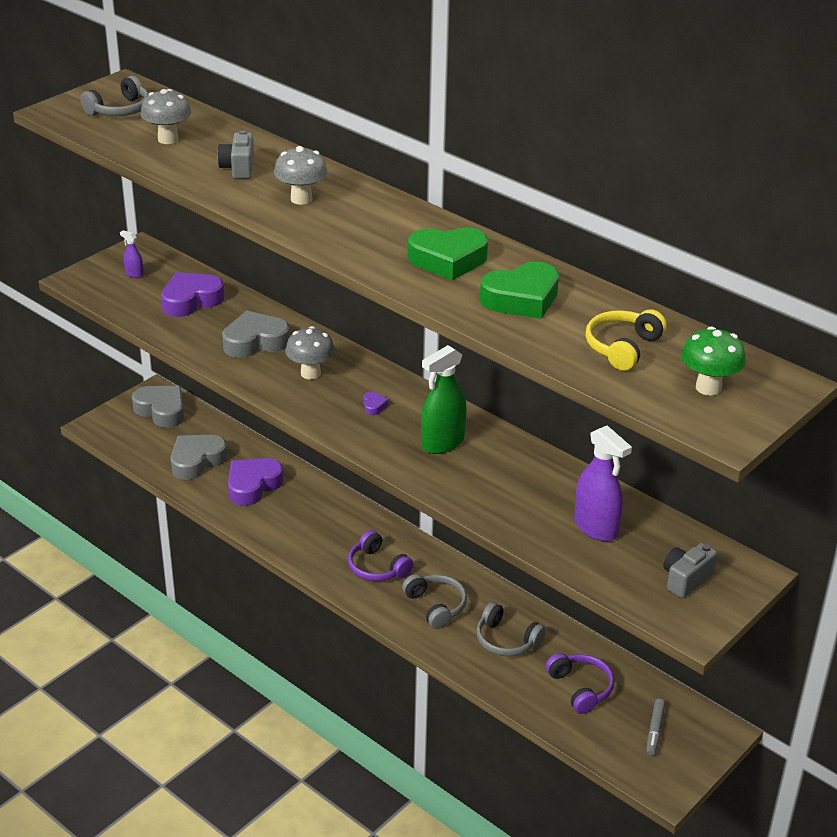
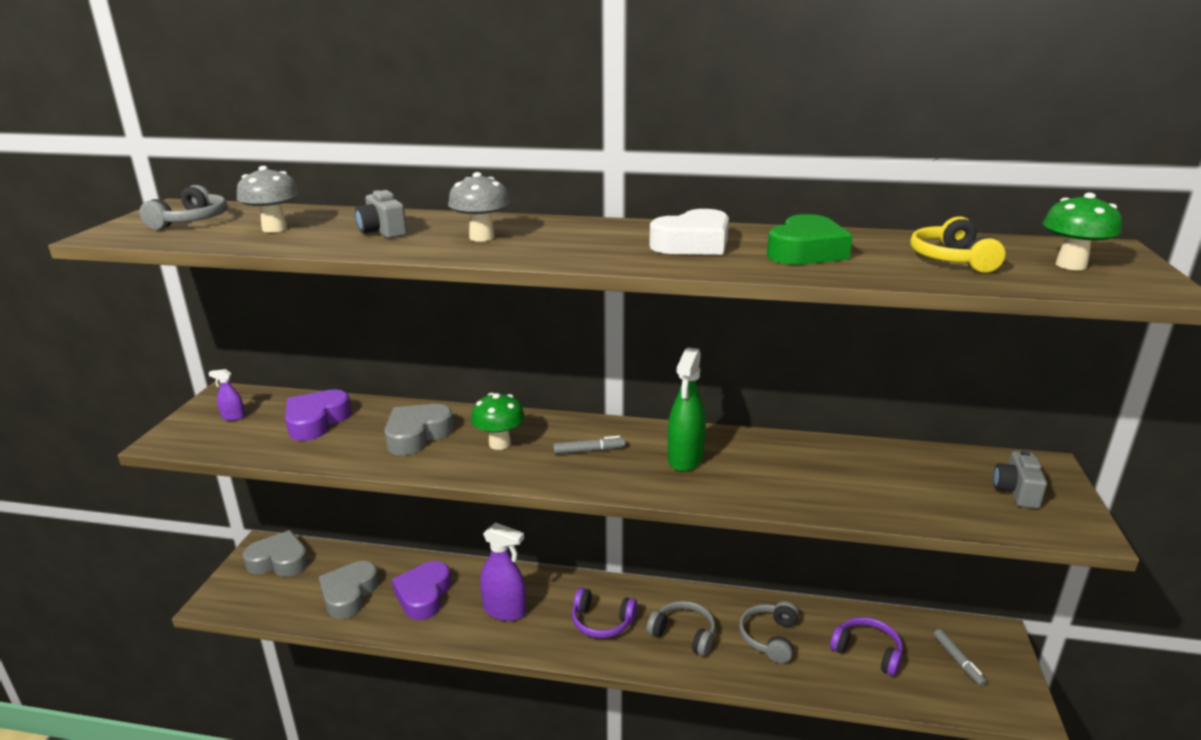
camera: 30 degrees left, 10 degrees down
(310, 373) = (499, 444): grey mushroom -> green mushroom
(374, 406) = (589, 450): purple heart -> grey marker
(448, 260) = (693, 244): green heart -> white heart
(506, 640) = (769, 637): grey headphones -> grey headphones turned 105 degrees clockwise
(596, 527) = (895, 479): purple spray bottle -> purple spray bottle (504, 610)

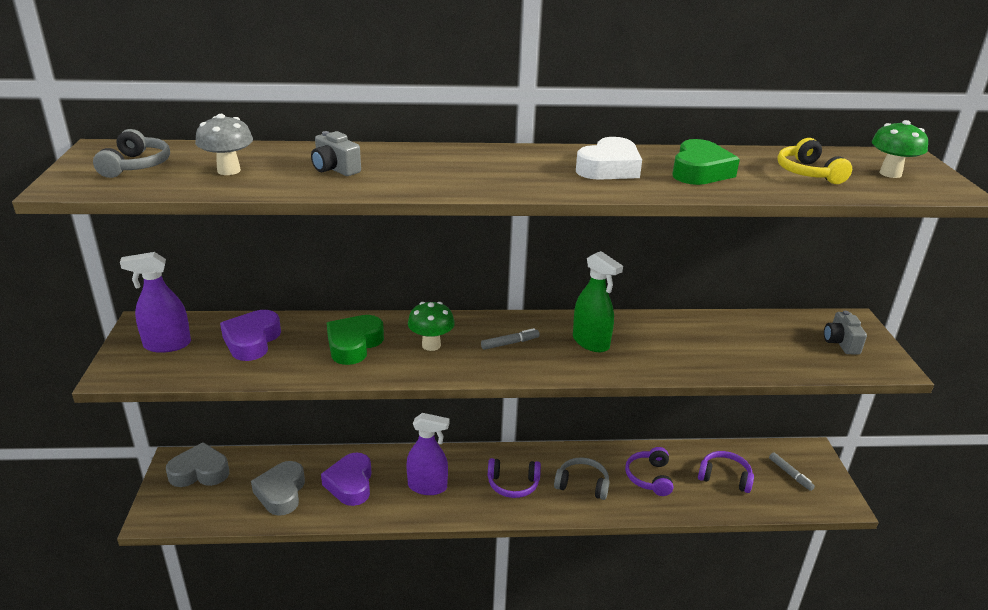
camera: 15 degrees left, 5 degrees up
(233, 417) = (167, 345): purple spray bottle -> purple spray bottle, size x2.05
(417, 435) = (354, 345): grey heart -> green heart
(482, 237) = (429, 170): grey mushroom -> none
(685, 459) = (591, 342): green spray bottle -> green spray bottle turned 45 degrees counterclockwise
(769, 637) = (649, 477): grey headphones -> purple headphones

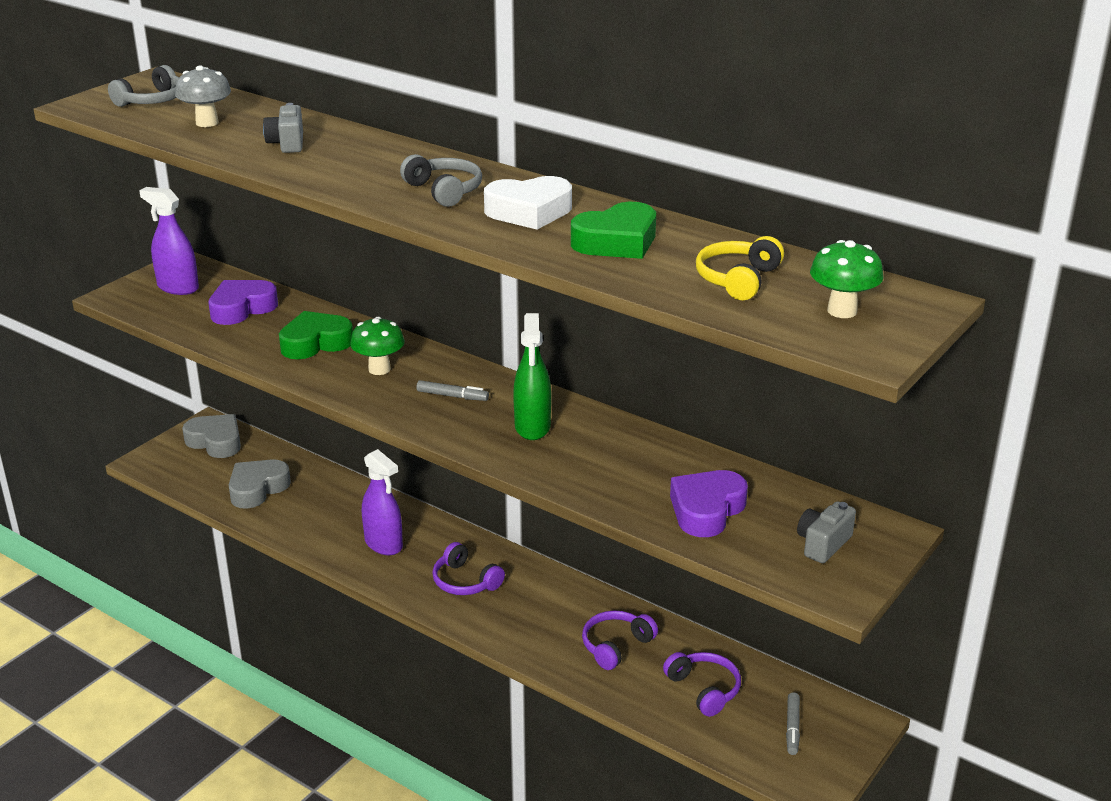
camera: 40 degrees right, 0 degrees up
(350, 484) = (321, 509): purple heart -> purple heart (706, 510)
(582, 484) = (534, 616): grey headphones -> grey headphones (444, 191)

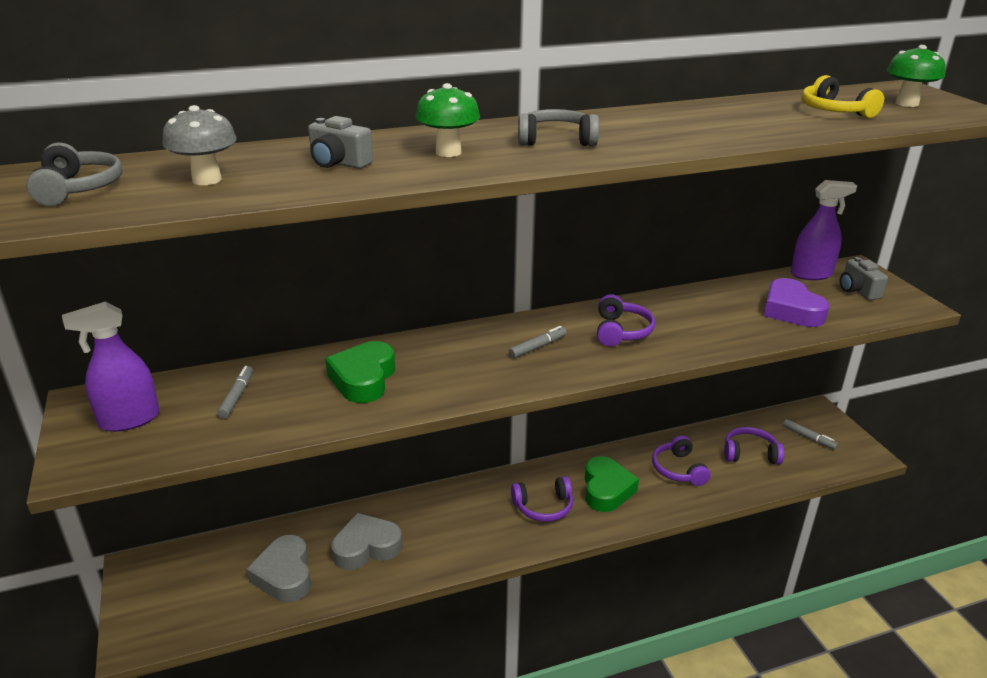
camera: 55 degrees left, 0 degrees up
(216, 442) = (172, 573): grey heart -> grey heart (366, 547)
(242, 308) = (237, 396): purple heart -> grey marker
(379, 369) = (452, 364): green mushroom -> green mushroom (448, 152)
(383, 544) = (452, 530): purple spray bottle -> purple spray bottle (811, 274)
(529, 211) = (640, 128): white heart -> none
(532, 427) = (621, 331): green spray bottle -> purple headphones
(617, 242) = (732, 121): green heart -> green heart (606, 489)

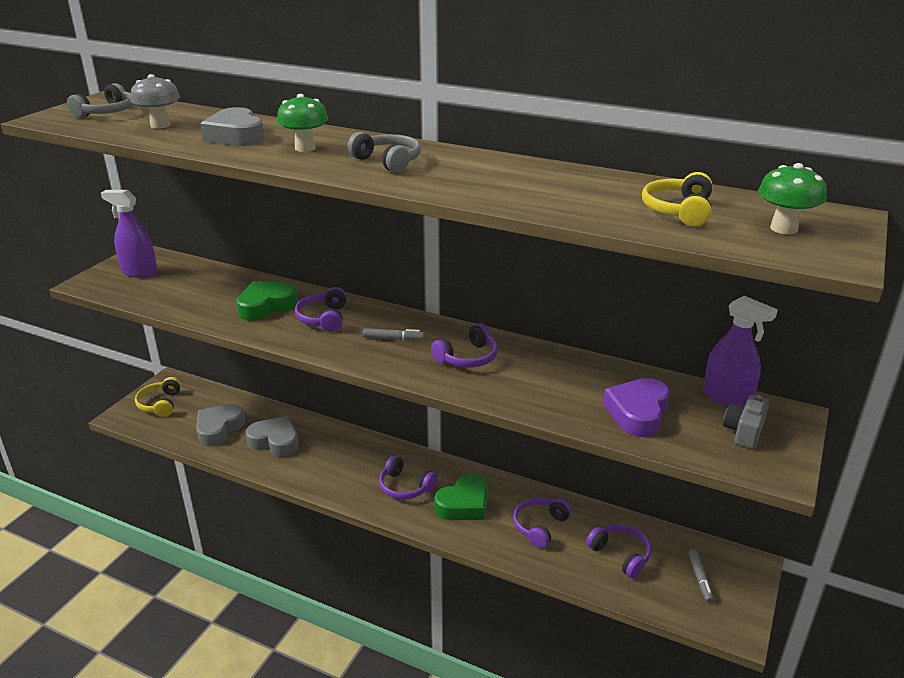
camera: 45 degrees right, 0 degrees up
(166, 596) = (160, 404): none -> yellow headphones
(237, 396) = (197, 284): grey marker -> none
(338, 163) = (236, 136): grey camera -> grey heart
(443, 361) = (323, 318): none -> purple headphones

